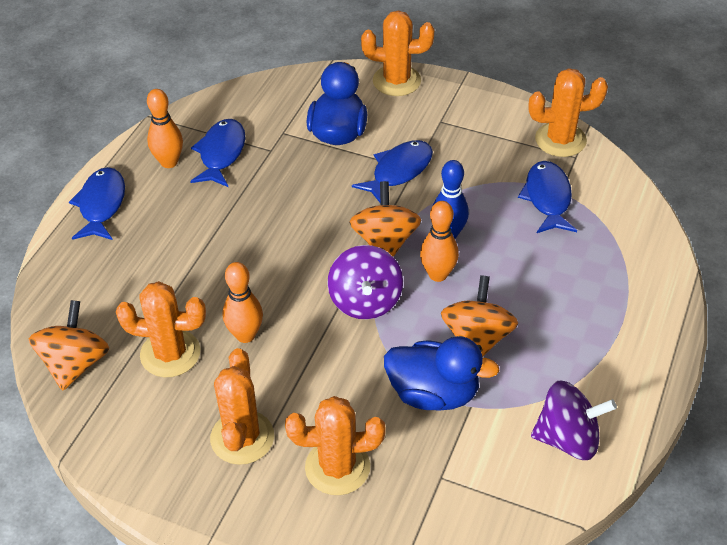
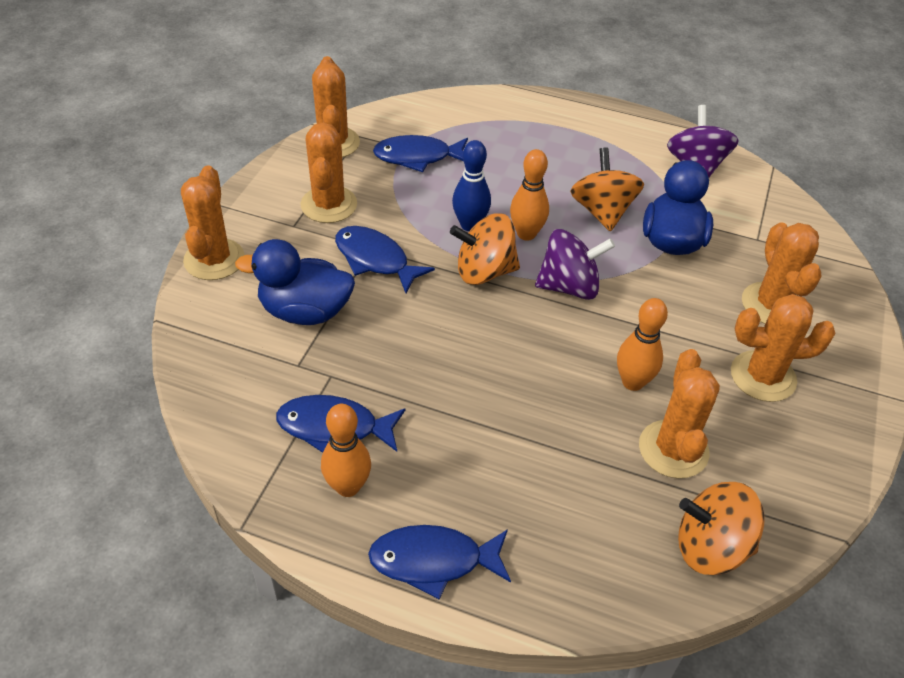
camera: 95 degrees left, 0 degrees up
(469, 141) = (329, 205): none -> orange cactus
(477, 338) = (602, 211): orange spinning top -> orange spinning top turned 75 degrees clockwise

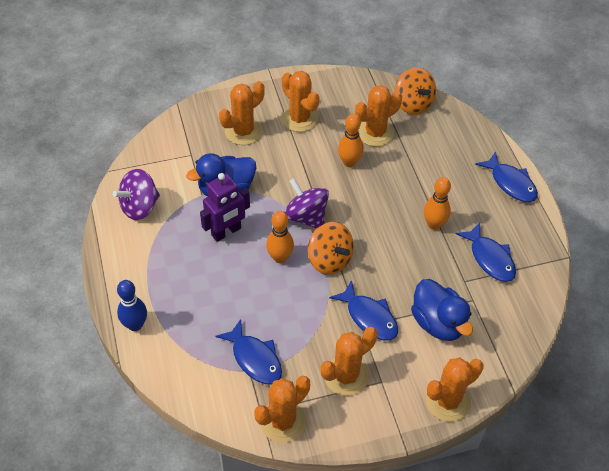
camera: 125 degrees left, 5 degrees up
(348, 486) = (511, 232): orange bowling pin -> orange bowling pin (434, 224)
(375, 260) = (369, 317): blue fish -> blue fish turned 45 degrees counterclockwise
(470, 225) = (297, 289): blue bowling pin -> blue bowling pin (135, 325)
(602, 211) = (226, 232): orange spinning top -> purple robot

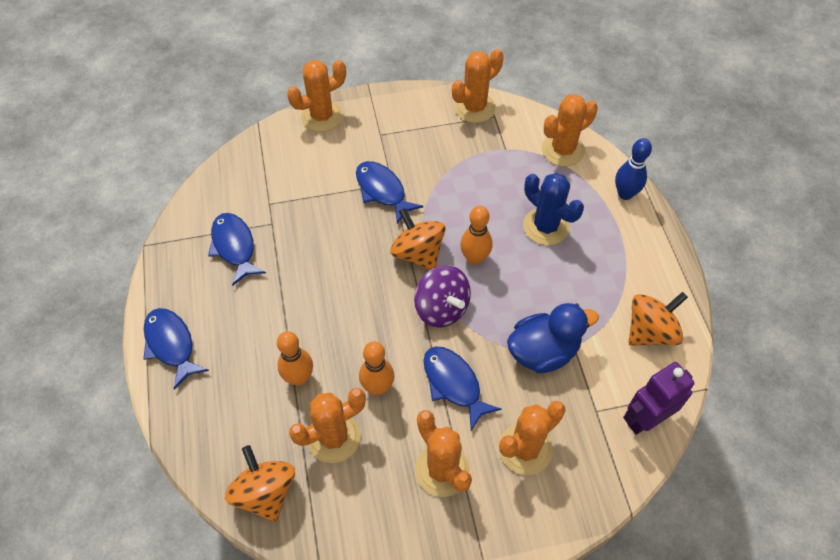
camera: 175 degrees left, 5 degrees up
(140, 207) = (650, 331): purple spinning top -> orange spinning top
(215, 289) = (546, 226): none -> blue cactus
(226, 232) = (538, 293): purple robot -> purple robot (645, 419)
(254, 358) = (501, 158): blue fish -> blue fish (454, 384)
(346, 376) = (413, 140): orange cactus -> orange cactus (563, 150)
(434, 224) = (287, 291): orange bowling pin -> orange bowling pin (299, 378)
(438, 323) = (312, 182): blue duck -> none

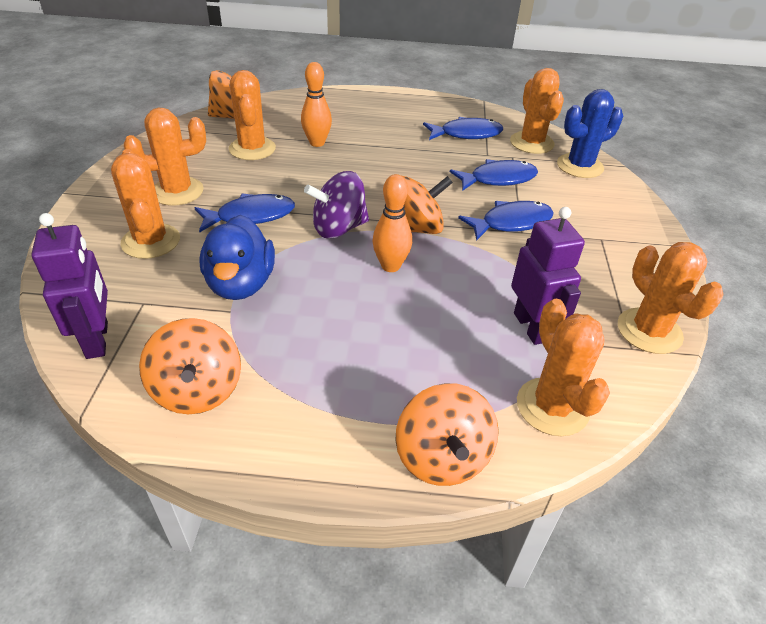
camera: 105 degrees right, 15 degrees down
(171, 345) = (382, 100): blue fish -> blue fish (498, 179)
(322, 116) = (632, 204): orange cactus -> orange cactus (531, 143)
(378, 387) = (280, 176): orange bowling pin -> none
(500, 166) = (531, 327): none -> purple robot
(546, 226) = (413, 340): blue cactus -> blue cactus (580, 166)
(625, 194) = (442, 457): blue bowling pin -> orange spinning top

